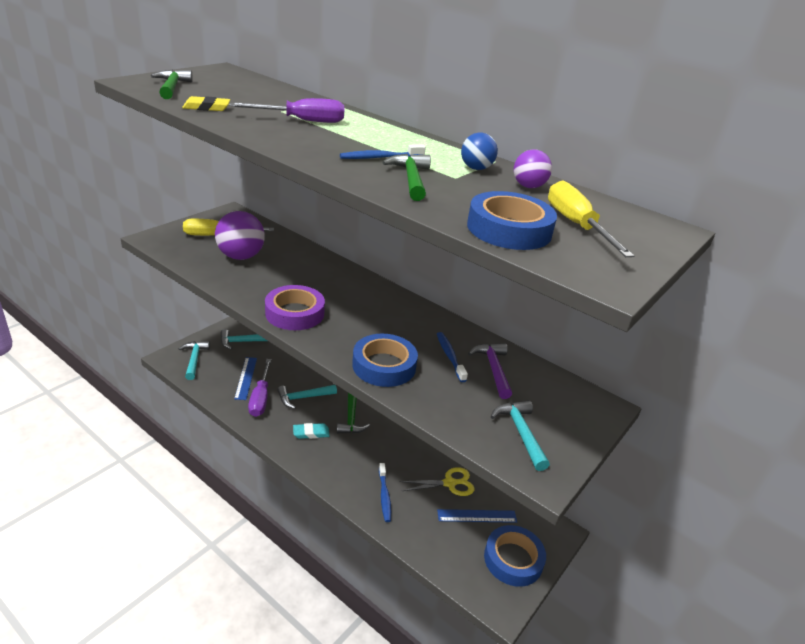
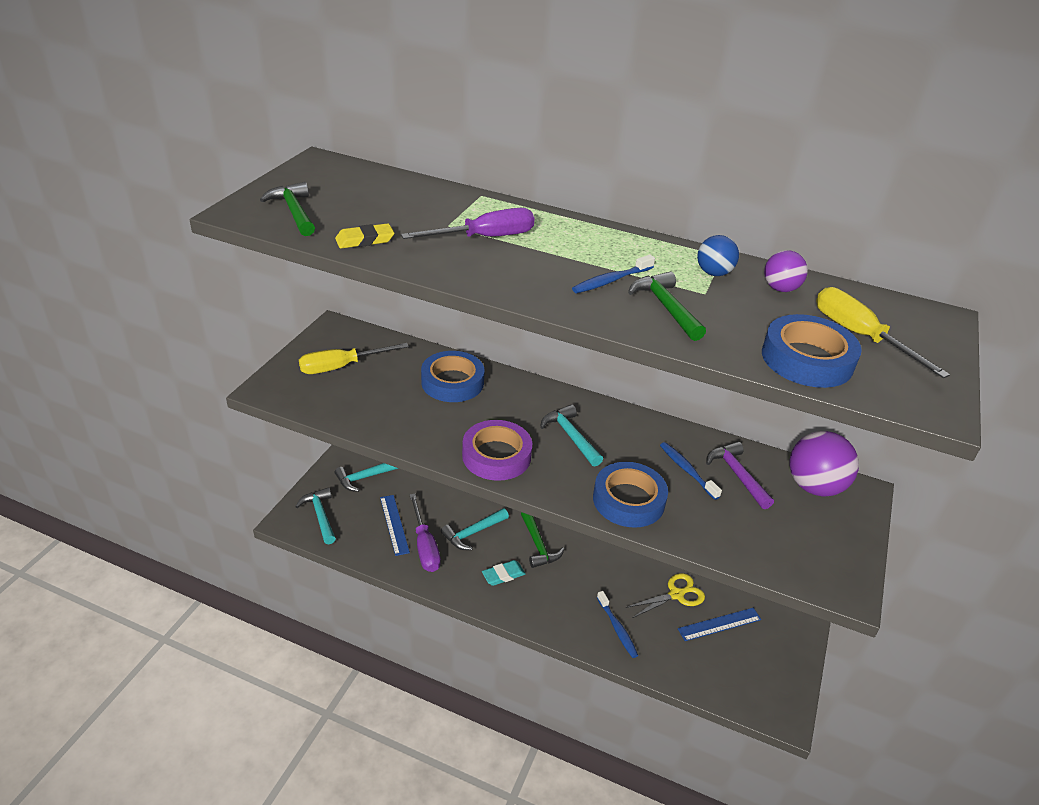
camera: 15 degrees left, 5 degrees up
(241, 256) = (388, 391): purple ball -> purple ball (814, 486)
(513, 559) = (774, 662): blue tape -> blue tape (452, 382)
(520, 433) = (801, 545): turquoise hammer -> turquoise hammer (570, 436)

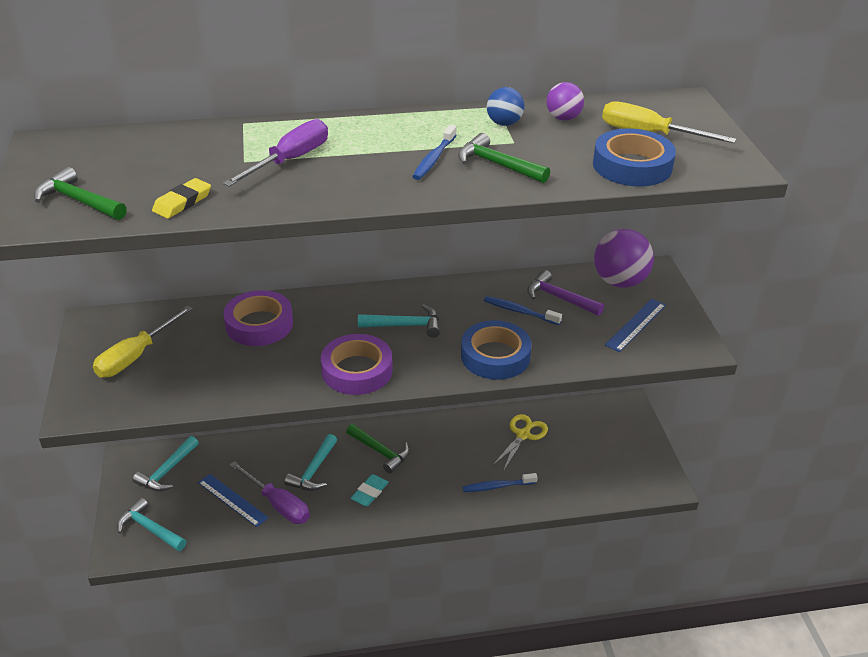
camera: 30 degrees left, 0 degrees up
(452, 382) = (259, 324): blue tape -> purple tape
(570, 436) = (405, 325): turquoise hammer -> turquoise hammer turned 150 degrees clockwise
(617, 628) = (497, 486): blue toothbrush -> blue toothbrush turned 135 degrees clockwise
(719, 624) = (572, 441): blue ruler -> blue ruler (636, 325)

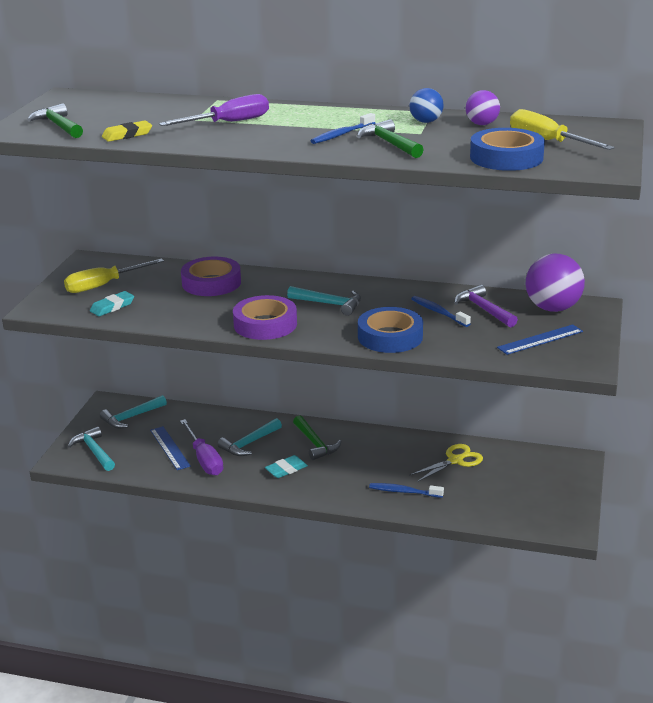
camera: 25 degrees right, 10 degrees down
(167, 386) = (112, 307): none -> turquoise eraser

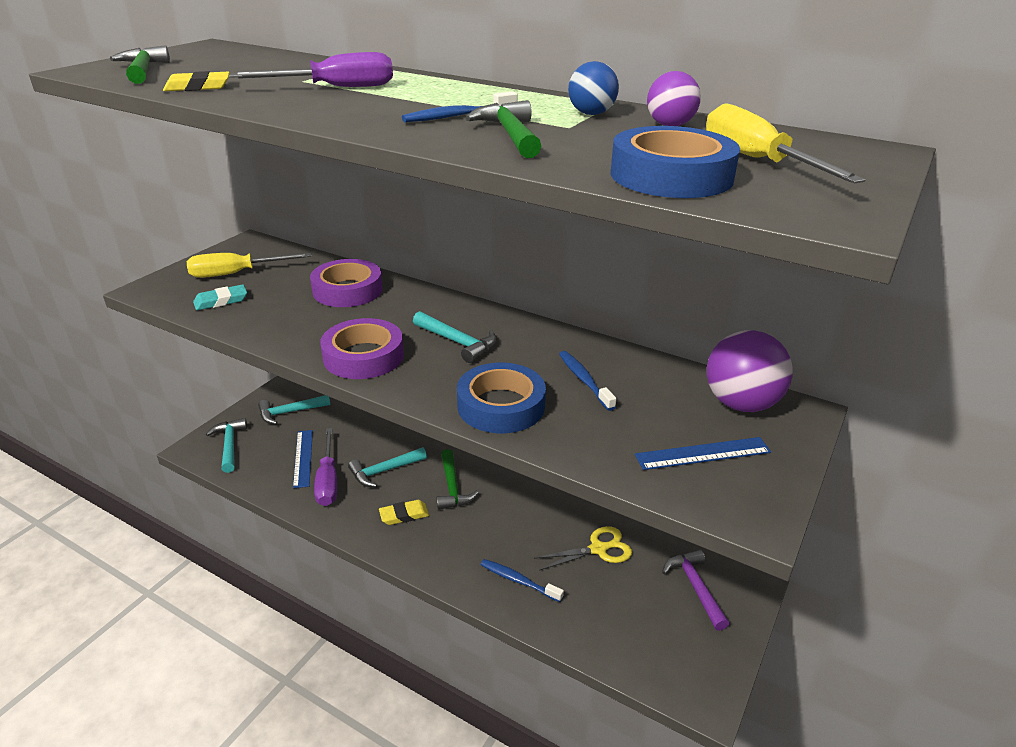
camera: 15 degrees right, 5 degrees up
(286, 469) = (404, 515): turquoise eraser -> yellow eraser
(483, 309) = (645, 388): purple hammer -> purple hammer (695, 587)

